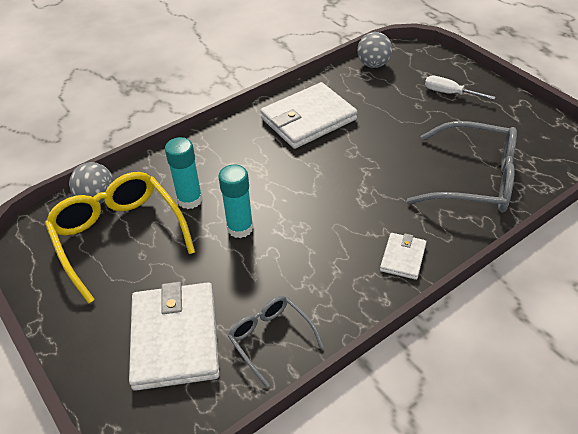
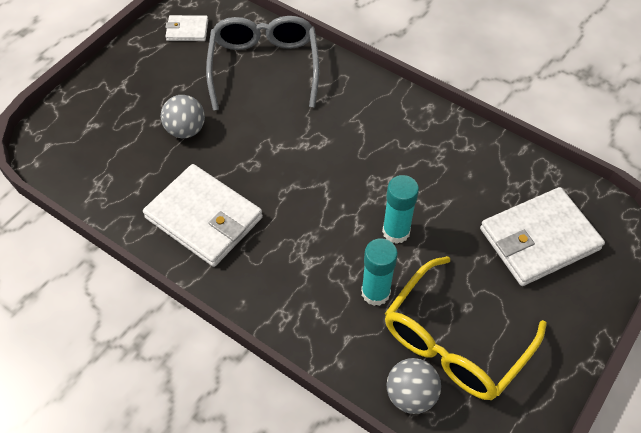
camera: 110 degrees left, 10 degrees up
(270, 338) = (503, 171): grey glasses -> none
(373, 64) = (77, 177): grey ball -> grey ball (186, 130)
(403, 257) = (379, 102): white wallet -> white wallet (187, 30)
(450, 93) = (127, 98): white screwdriver -> none

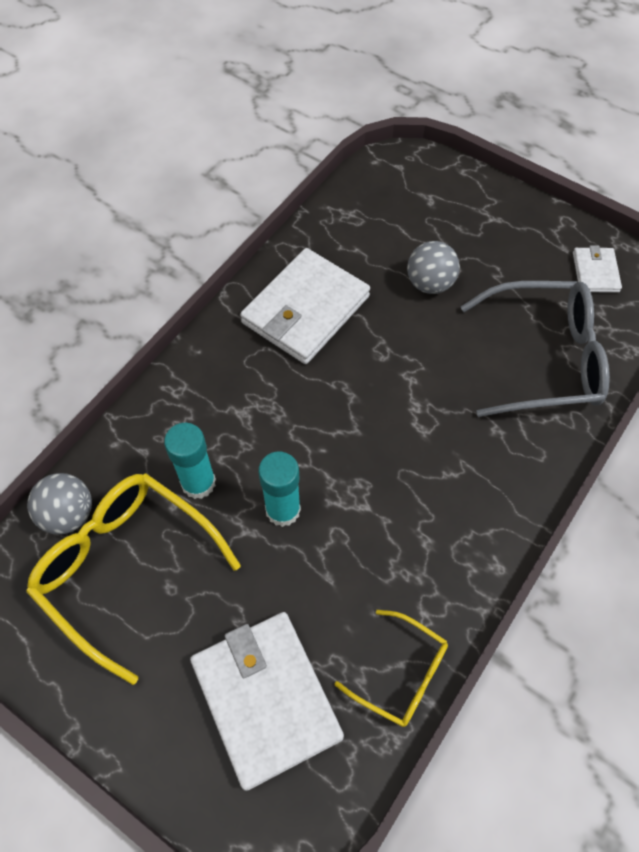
camera: 90 degrees right, 5 degrees up
(509, 161) = (401, 674): none -> yellow glasses

